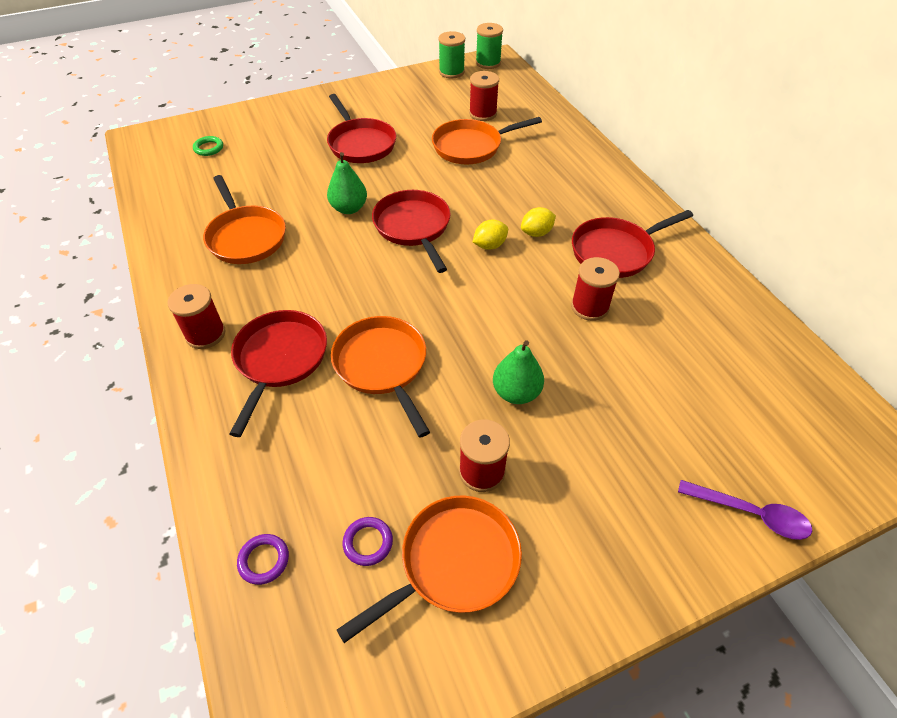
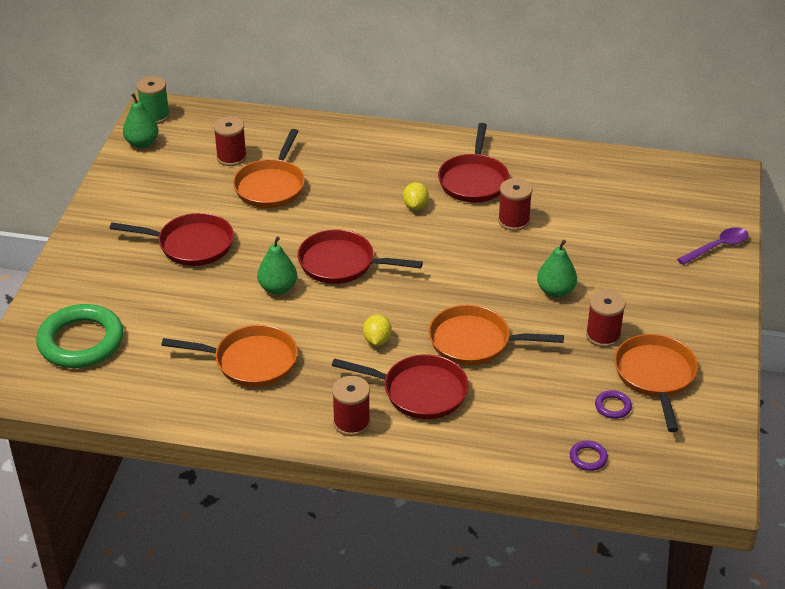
camera: 55 degrees left, 10 degrees down
(208, 148) = (81, 341): green ring -> green ring, size x2.46
(279, 360) = (419, 391): red pan -> red pan turned 150 degrees clockwise
(451, 72) = (142, 143): green spool -> green pear
(489, 245) = (404, 235): yellow lemon -> yellow lemon (377, 340)

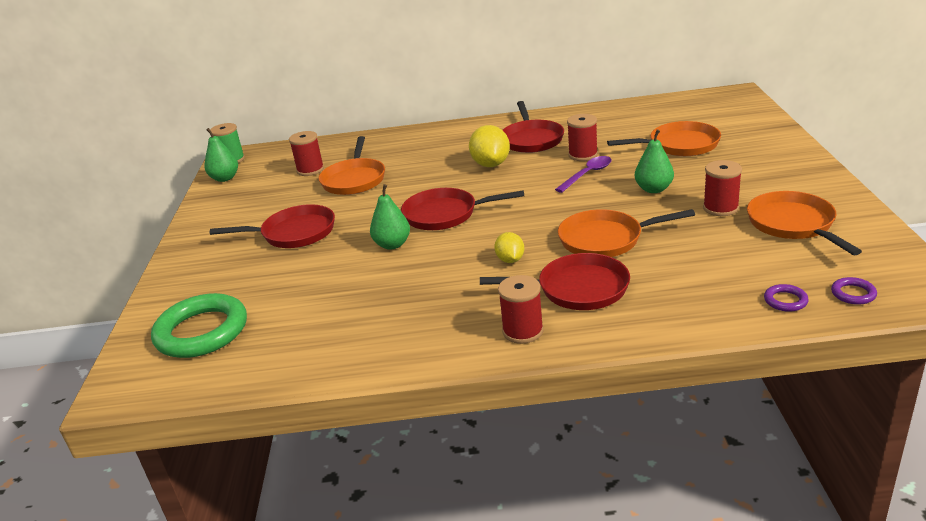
camera: 10 degrees left, 10 degrees down
(250, 361) = (390, 306): orange pan -> orange pan (679, 145)
(415, 206) = (491, 164): yellow lemon -> yellow lemon, size x1.70
(613, 406) = (774, 255): purple ring -> purple ring (853, 294)
(717, 247) = (768, 133): purple spoon -> purple spoon (587, 174)

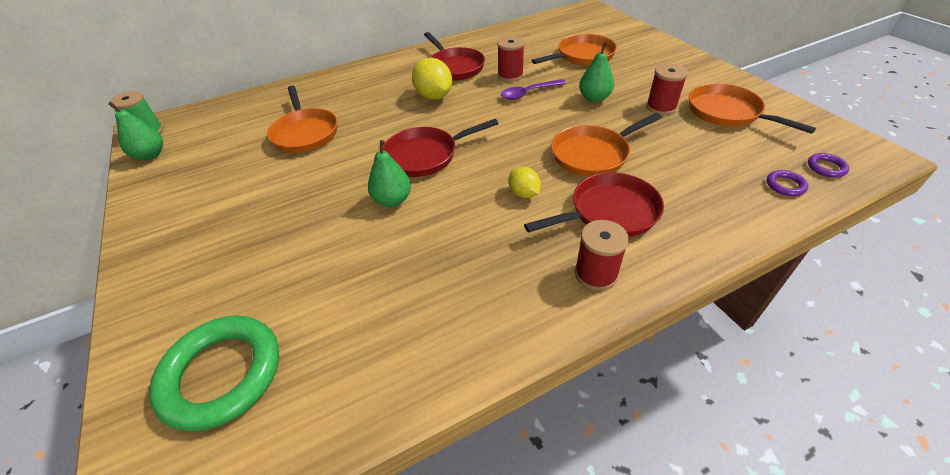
camera: 25 degrees left, 15 degrees up
(294, 233) = (272, 208): red pan -> none
(310, 170) = (249, 130): red spool -> none
(587, 174) = (528, 93): purple spoon -> purple spoon turned 135 degrees counterclockwise

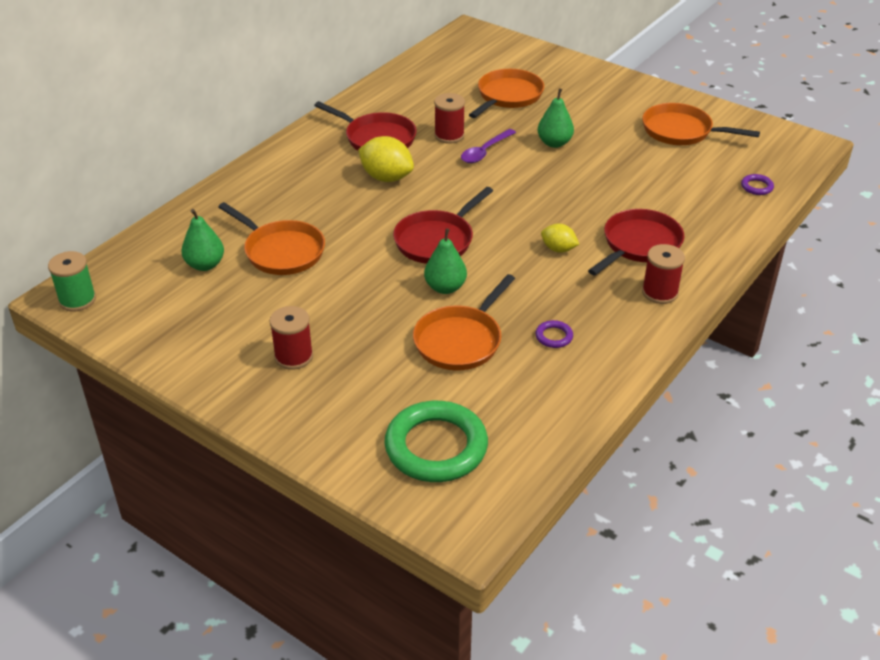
camera: 30 degrees left, 5 degrees down
(151, 155) = (119, 321): green pear -> green pear (205, 265)
(593, 154) = (592, 199): orange pan -> orange pan (461, 340)
(661, 107) = (621, 138): red spool -> red spool (293, 356)
(826, 167) = (779, 164): purple ring -> purple ring (554, 336)

